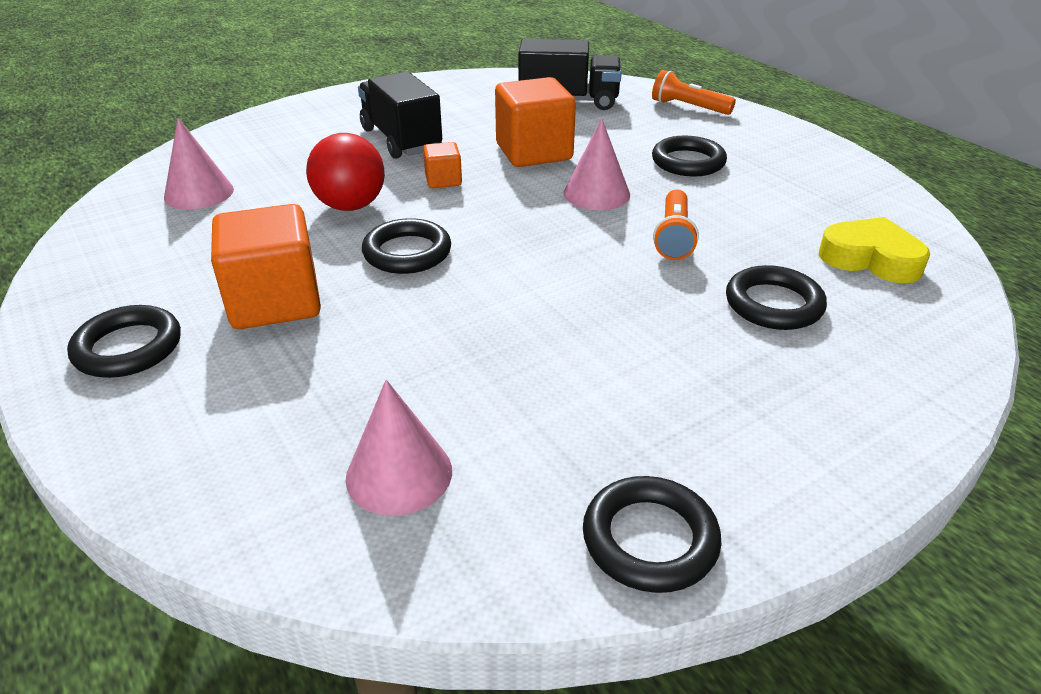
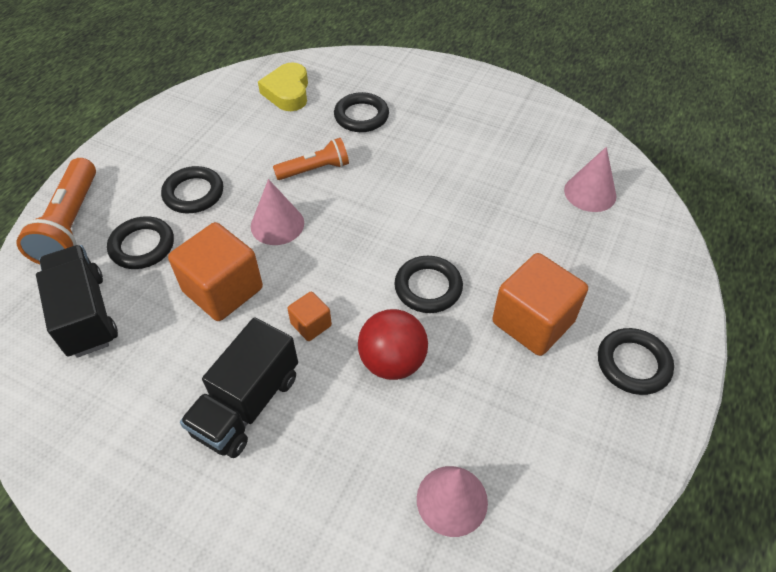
camera: 120 degrees left, 15 degrees up
(650, 539) = (548, 114): black ring -> black ring (142, 246)
(688, 107) = (70, 224): orange flashlight -> orange flashlight, size x1.59

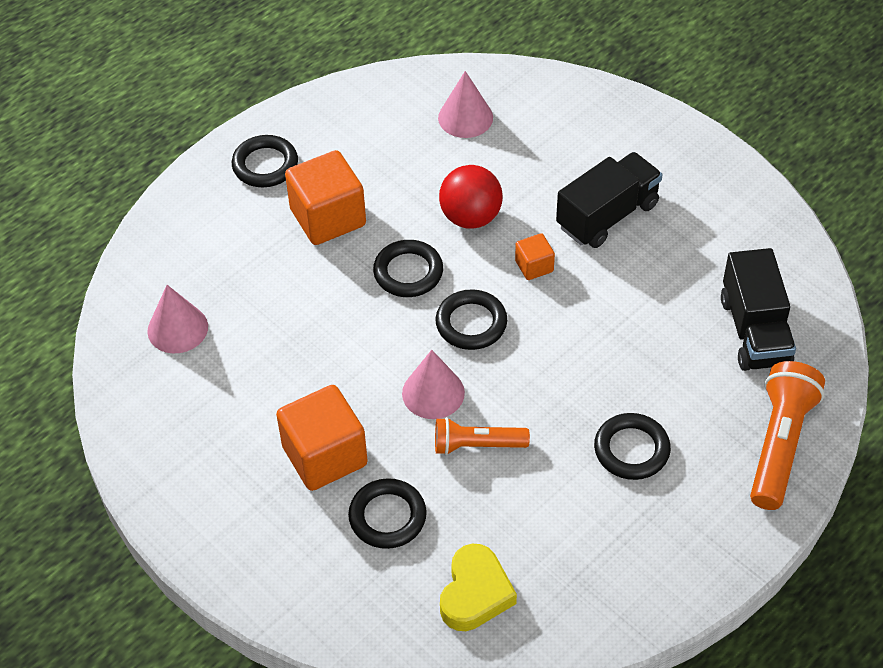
camera: 160 degrees left, 0 degrees up
(142, 246) = (695, 394): black ring -> black ring (471, 323)
(223, 290) = (613, 321): orange cube -> orange cube (324, 456)
(277, 224) = (541, 381): pink cone -> pink cone (433, 393)

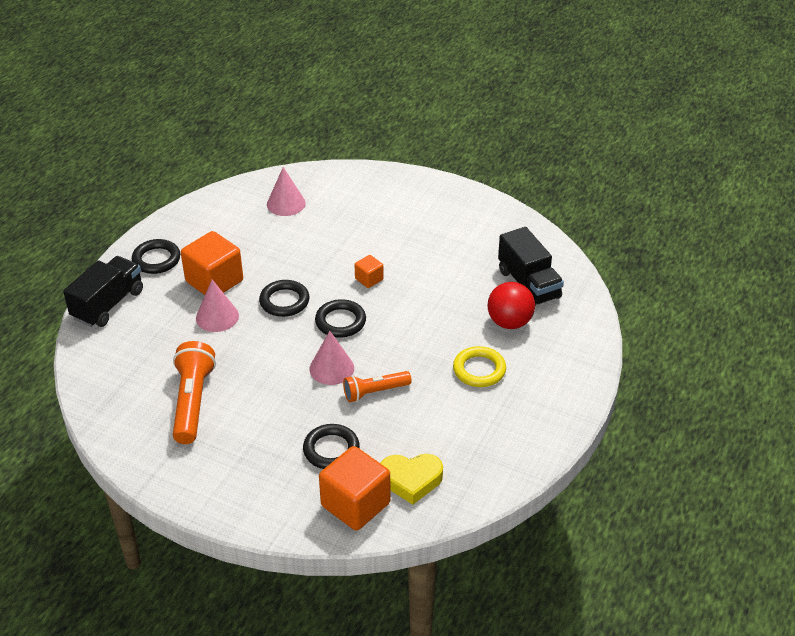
camera: 20 degrees left, 10 degrees down
(177, 328) = (132, 372): pink cone -> pink cone (217, 317)
(324, 456) = (271, 424): orange cube -> orange cube (355, 504)
(470, 217) = (314, 260): red ball -> red ball (509, 322)
(475, 593) = (411, 480): yellow heart -> yellow heart turned 90 degrees clockwise
(607, 216) = (405, 240): black truck -> black truck (108, 304)
(631, 450) = (479, 370): black ring -> yellow ring
(779, 444) = (572, 344): orange flashlight -> orange flashlight (192, 402)

